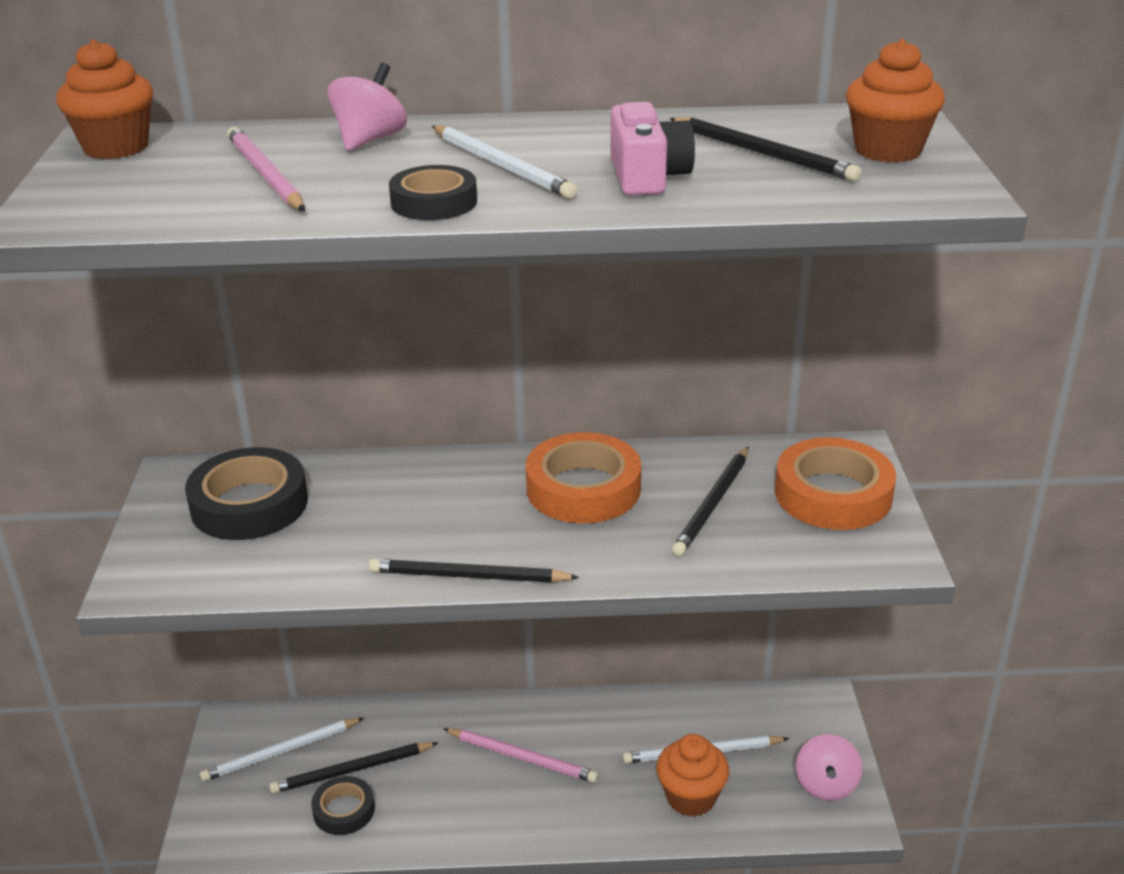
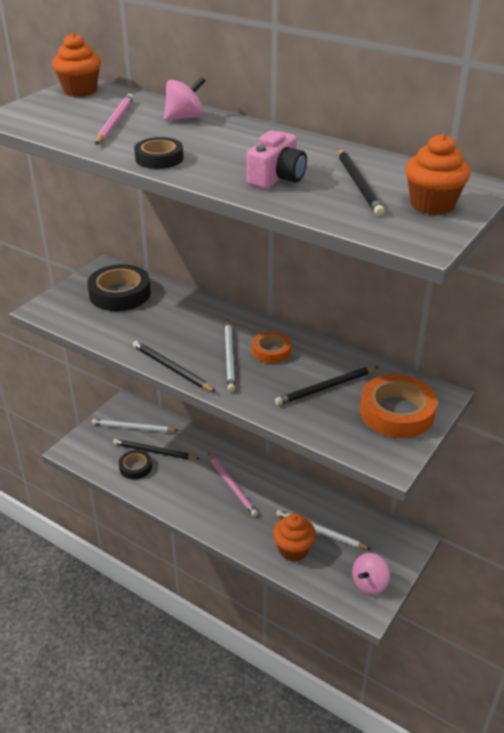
camera: 35 degrees right, 5 degrees up
(502, 166) = (219, 150): white pencil -> white pencil (229, 357)
(583, 488) = (271, 351): orange tape -> orange tape, size x0.58

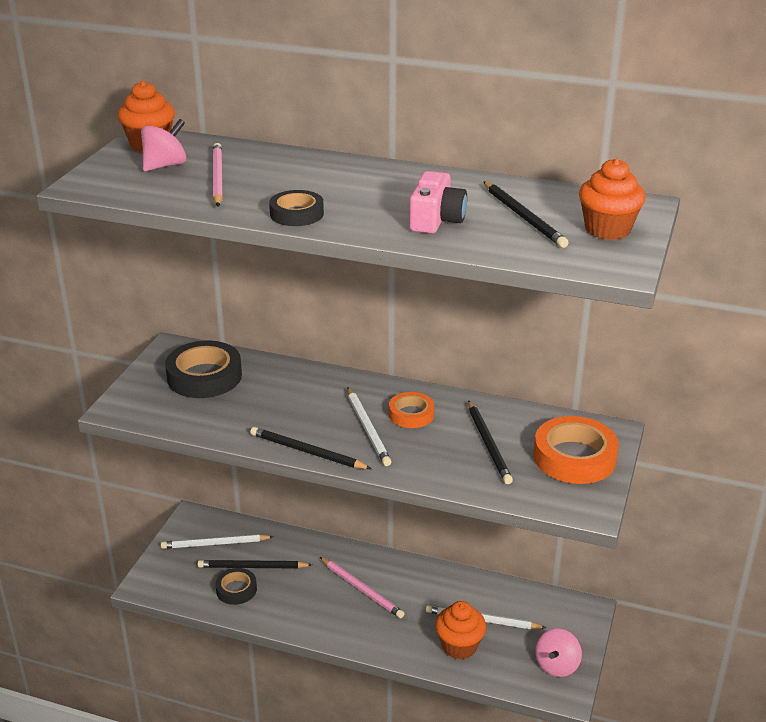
camera: 15 degrees left, 5 degrees down
(185, 118) = (293, 164): pink spinning top -> pink spinning top (165, 165)
(325, 388) = (488, 444): black pencil -> black pencil turned 60 degrees counterclockwise

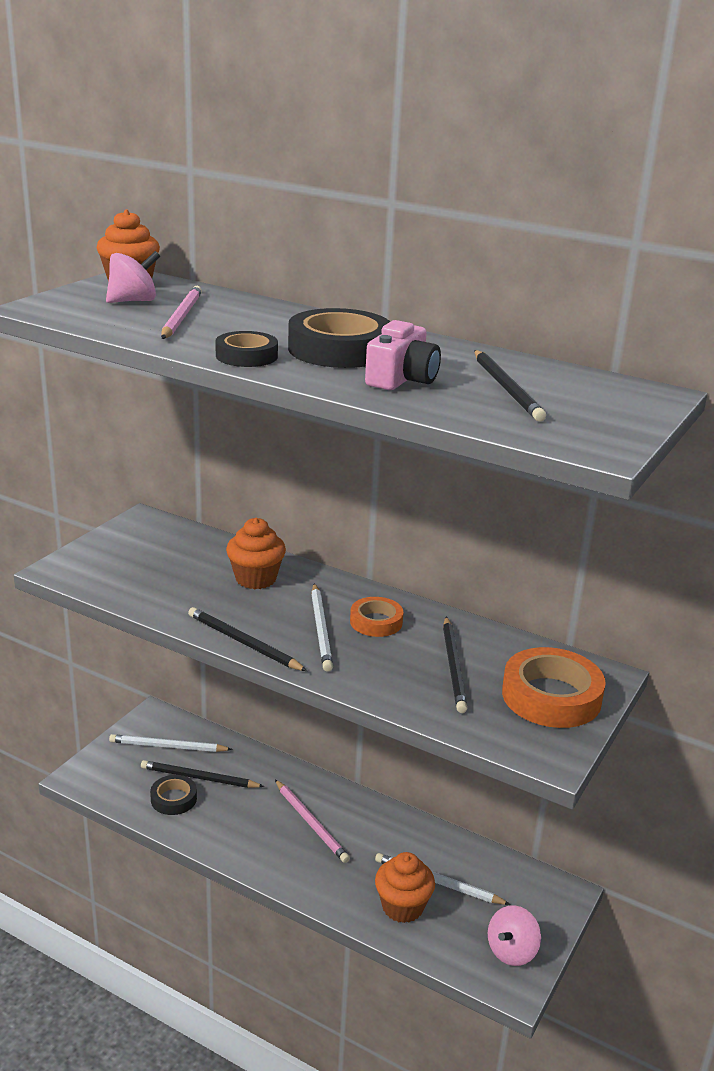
camera: 10 degrees right, 5 degrees down
(204, 376) = (165, 551): black tape -> black tape (339, 350)
(607, 229) = (602, 411): orange cupcake -> orange cupcake (256, 579)

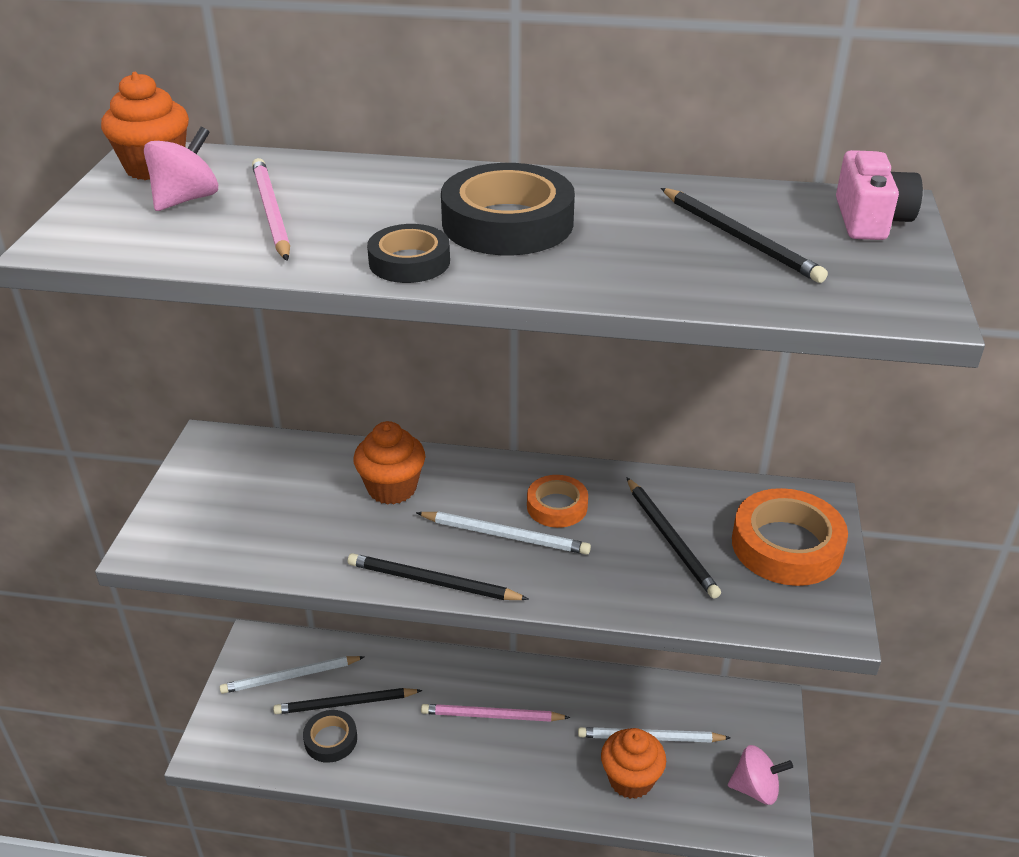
camera: 20 degrees left, 10 degrees up
(311, 823) = (491, 716): pink pencil -> pink pencil turned 150 degrees clockwise
(321, 629) = (505, 535): white pencil -> white pencil turned 45 degrees counterclockwise
(402, 379) = (619, 254): pink camera -> pink camera (870, 219)
(511, 951) = (755, 788): pink spinning top -> pink spinning top turned 105 degrees counterclockwise

